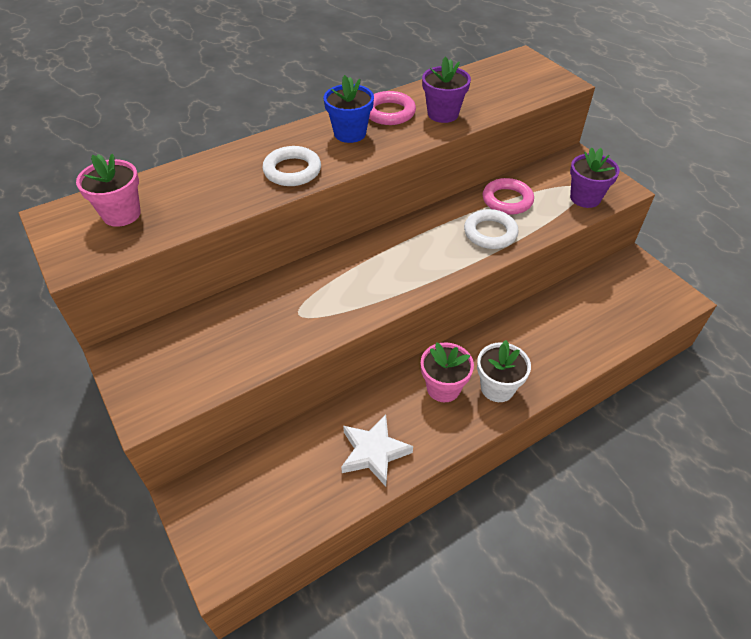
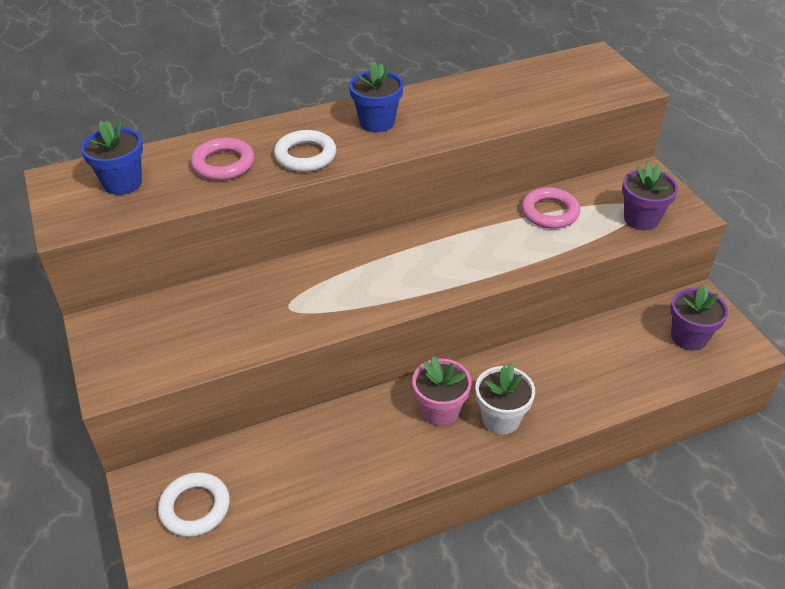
camera: 10 degrees right, 5 degrees down
(121, 214) = (122, 183): pink flower pot -> blue flower pot
(374, 452) = (347, 467): white star -> none
(389, 112) = (426, 104): pink ring -> pink ring (223, 164)
(443, 114) = (484, 110): purple flower pot -> purple flower pot (689, 337)
(490, 233) = (520, 246): white ring -> white ring (195, 507)

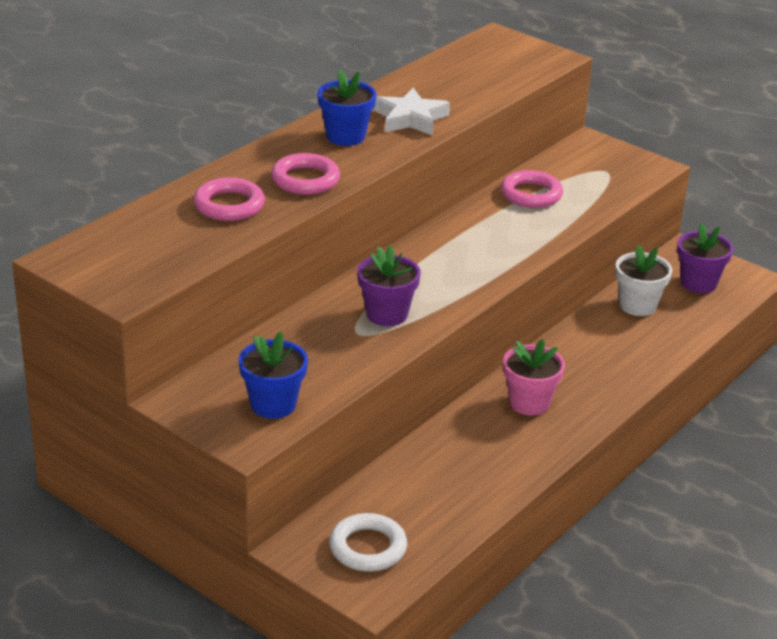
camera: 30 degrees left, 10 degrees down
(122, 183) = (141, 245): blue flower pot -> blue flower pot (273, 404)
(305, 156) = (305, 180): white ring -> pink ring
(447, 118) = (410, 118): none -> white star
(501, 418) = (588, 392): white flower pot -> white flower pot (638, 305)
(641, 219) = (616, 180): purple flower pot -> purple flower pot (387, 314)

